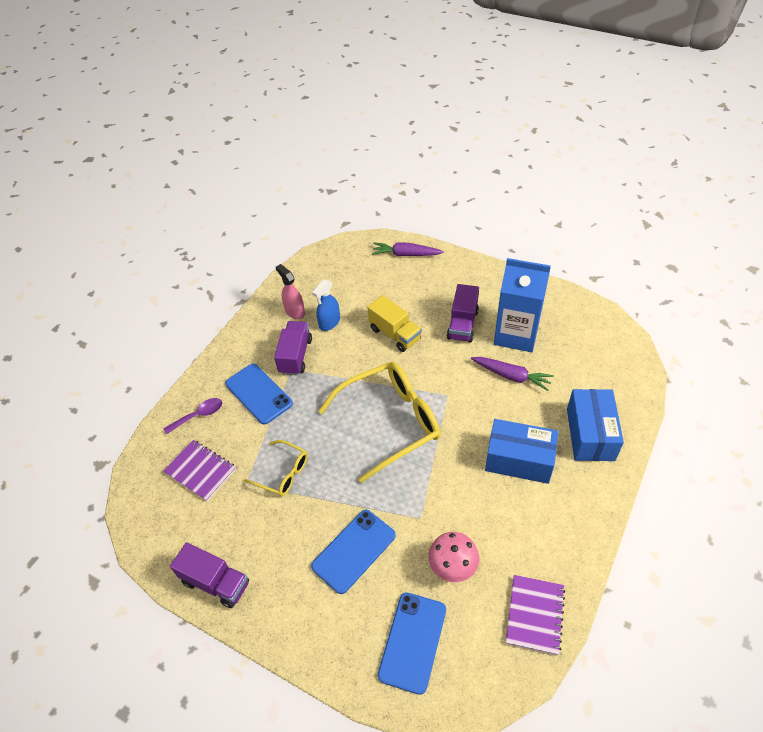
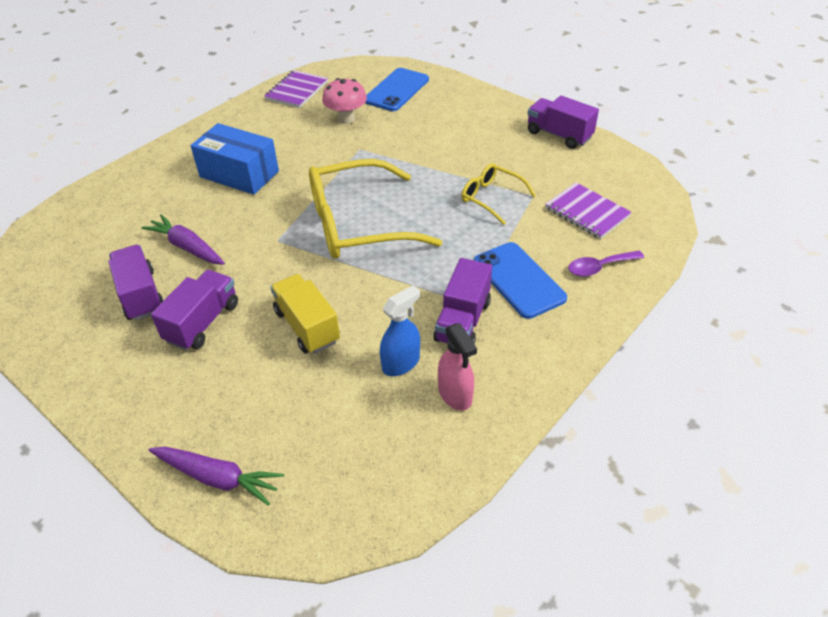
camera: 170 degrees left, 5 degrees down
(353, 551) = (429, 137): blue phone -> none
(516, 334) = (141, 295): blue carton -> purple truck
(590, 434) = (151, 183): blue box -> none

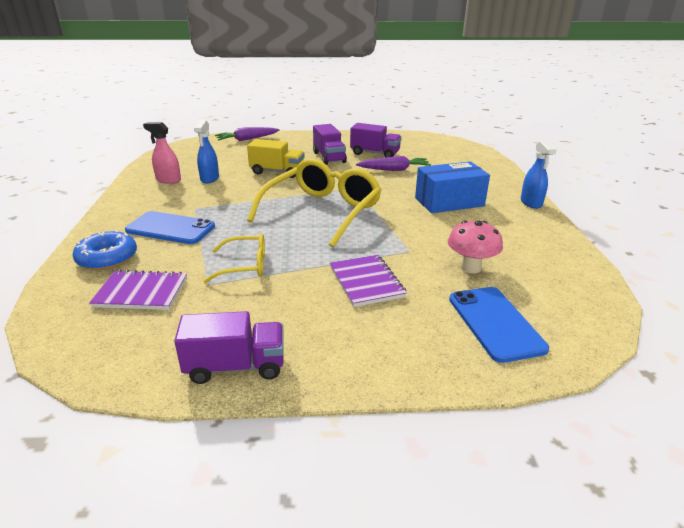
camera: 135 degrees right, 15 degrees down
(187, 138) = (531, 203): none -> blue spray bottle
(297, 91) = (566, 269): purple notebook -> purple notebook (366, 282)
(462, 321) = (191, 200): purple truck -> none
(599, 267) = (107, 258): purple spoon -> blue donut

